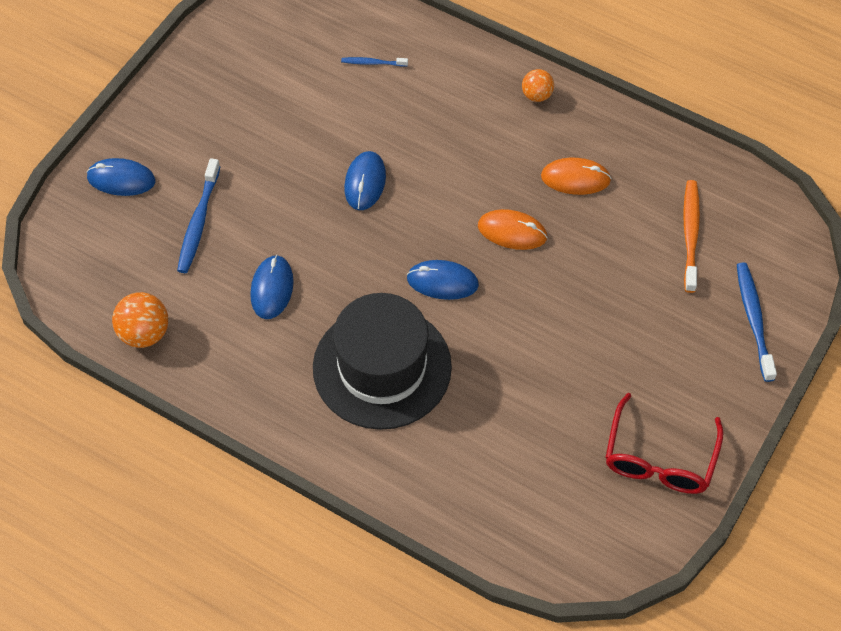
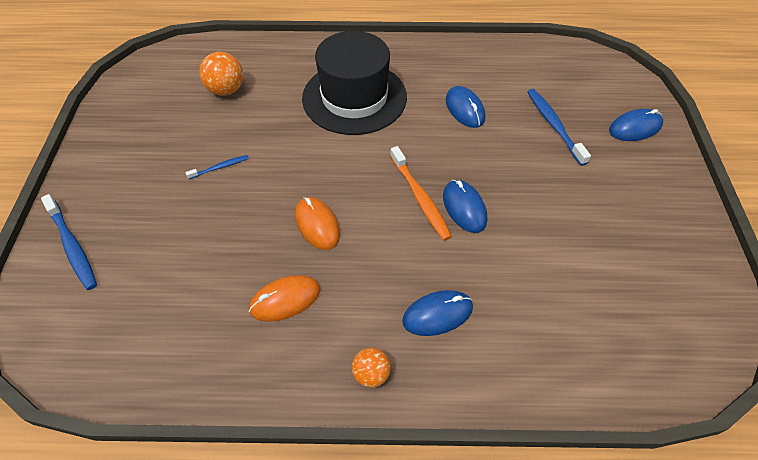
camera: 150 degrees right, 5 degrees down
(144, 333) = (517, 55): orange ball -> orange ball (226, 90)
(373, 63) = (553, 323): blue toothbrush -> blue toothbrush (219, 167)
(442, 282) = (349, 164): blue mouse -> blue mouse (437, 314)
(512, 231) = (317, 224): orange mouse -> orange mouse turned 75 degrees clockwise
(659, 458) = (131, 123): red glasses -> none
(690, 235) = (151, 296): orange toothbrush -> orange toothbrush (420, 197)

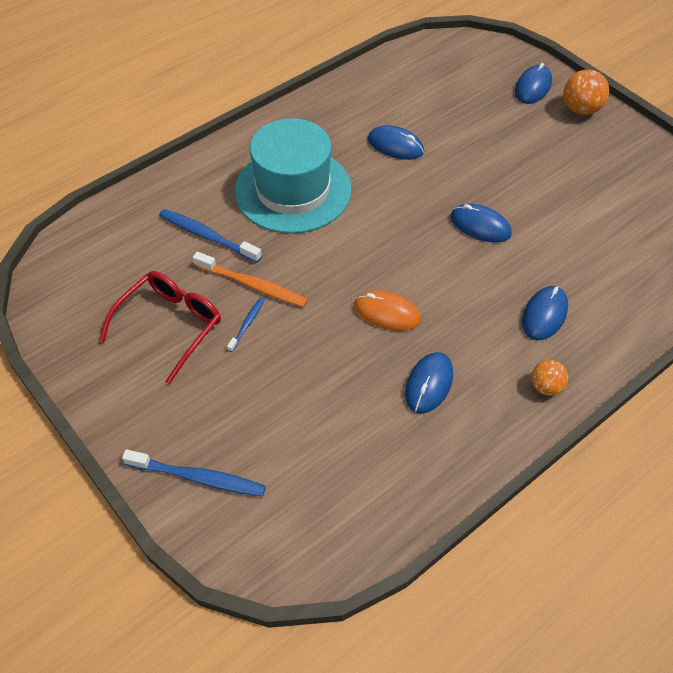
camera: 40 degrees left, 0 degrees up
(175, 137) = (170, 326): none -> red glasses
(226, 90) = (164, 254): orange ball -> orange ball (580, 109)
(285, 300) = (429, 384): orange mouse -> blue mouse
(354, 97) = (293, 190): black hat -> turquoise hat
(420, 197) = (440, 239): orange toothbrush -> orange toothbrush (252, 285)
(554, 126) = (476, 119): blue toothbrush -> blue toothbrush (208, 236)

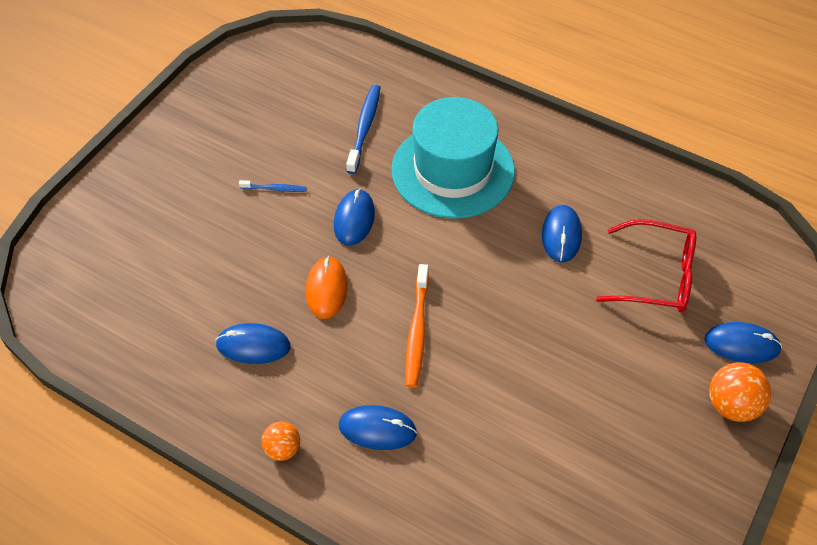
camera: 70 degrees right, 0 degrees up
(170, 326) = (254, 138): red glasses -> red glasses (656, 276)
(198, 477) = (109, 208): blue toothbrush -> none
(252, 285) = (320, 178): orange toothbrush -> orange toothbrush (417, 330)
(480, 226) = (479, 341): blue mouse -> blue mouse (354, 219)

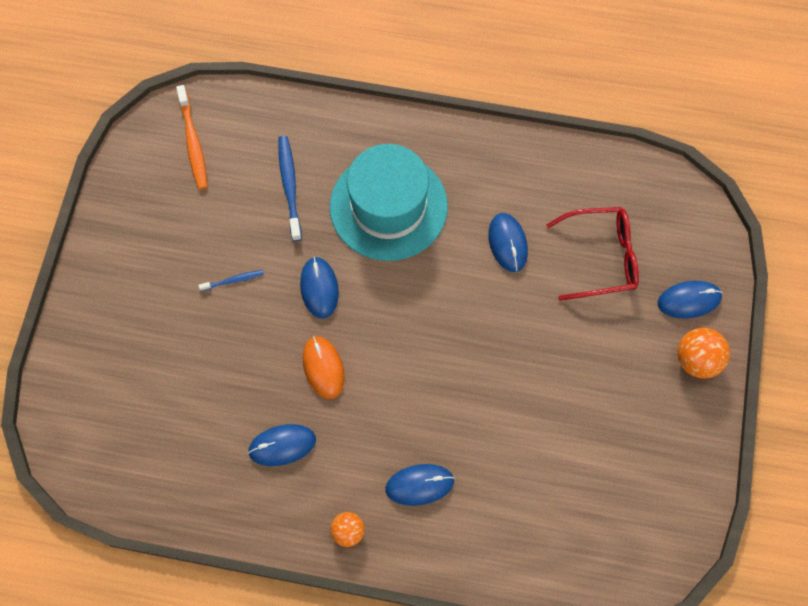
camera: 20 degrees left, 15 degrees up
(417, 330) = (418, 381): orange toothbrush -> orange toothbrush (193, 142)

